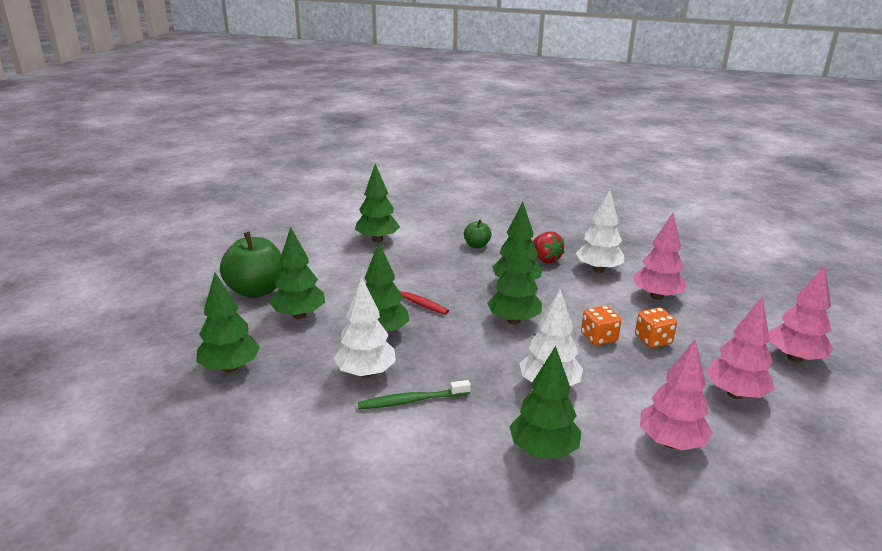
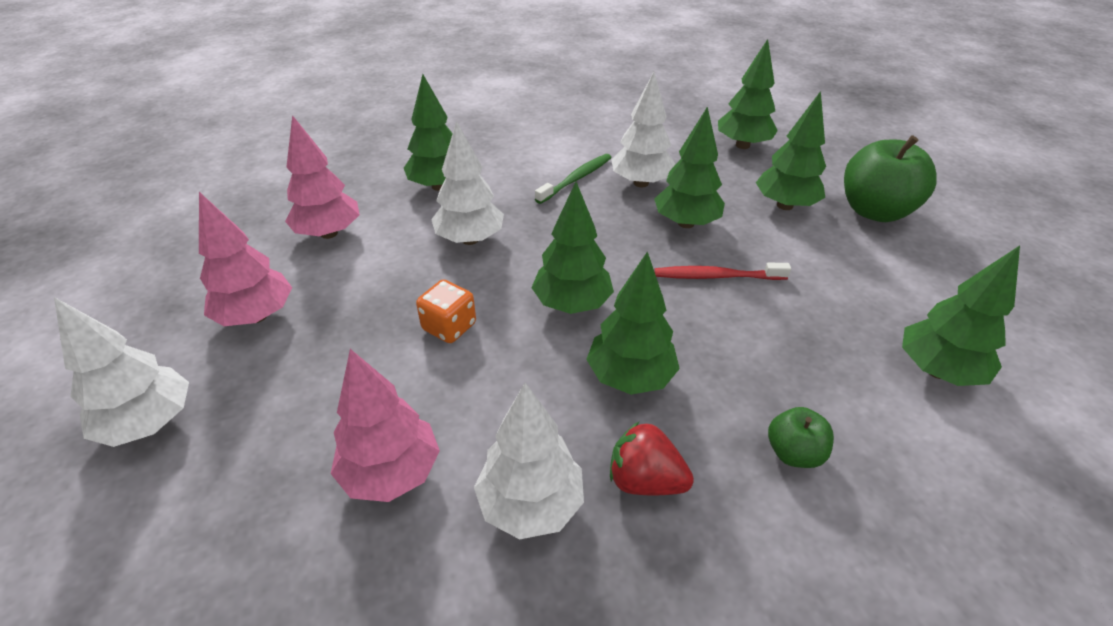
camera: 145 degrees right, 15 degrees up
(653, 340) = (374, 358): orange dice -> none
(794, 358) = (150, 423): pink tree -> white tree

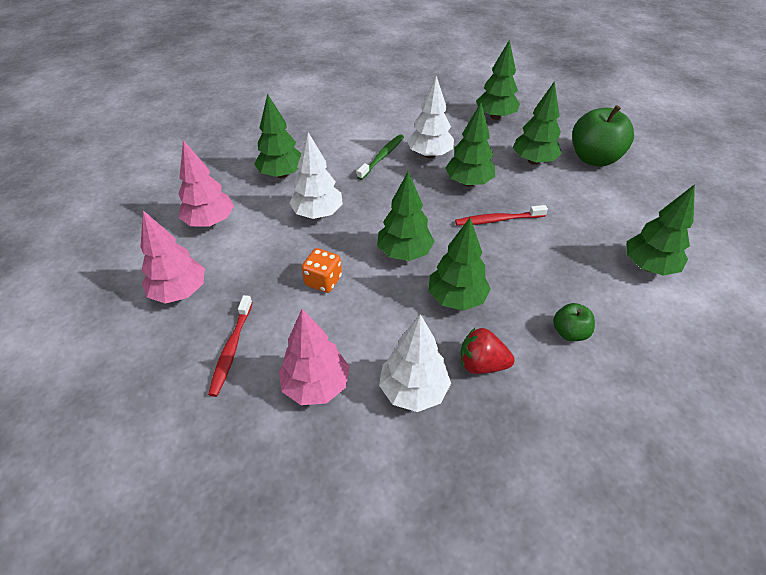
camera: 10 degrees left, 5 degrees up
(150, 423) = (133, 379): white tree -> none
(294, 401) = (231, 349): none -> red toothbrush

